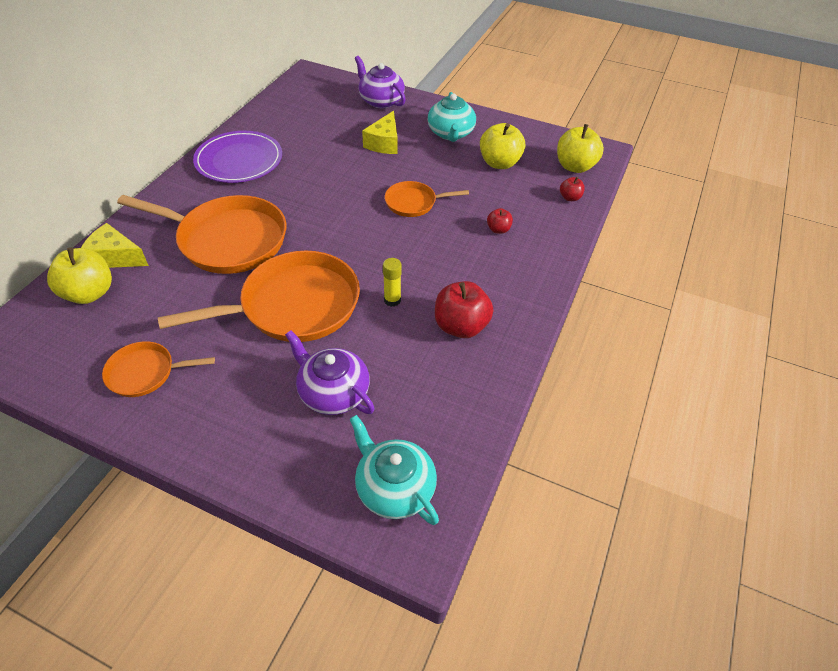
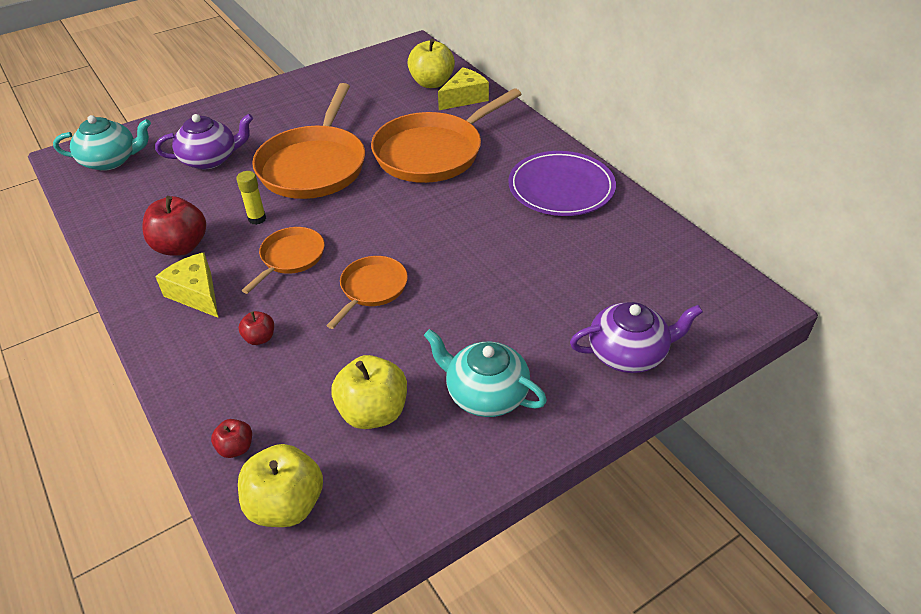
camera: 125 degrees right, 5 degrees down
(145, 373) = (325, 92): orange pan -> orange pan (290, 258)
(384, 143) = (512, 312): yellow cheese -> yellow cheese (196, 293)

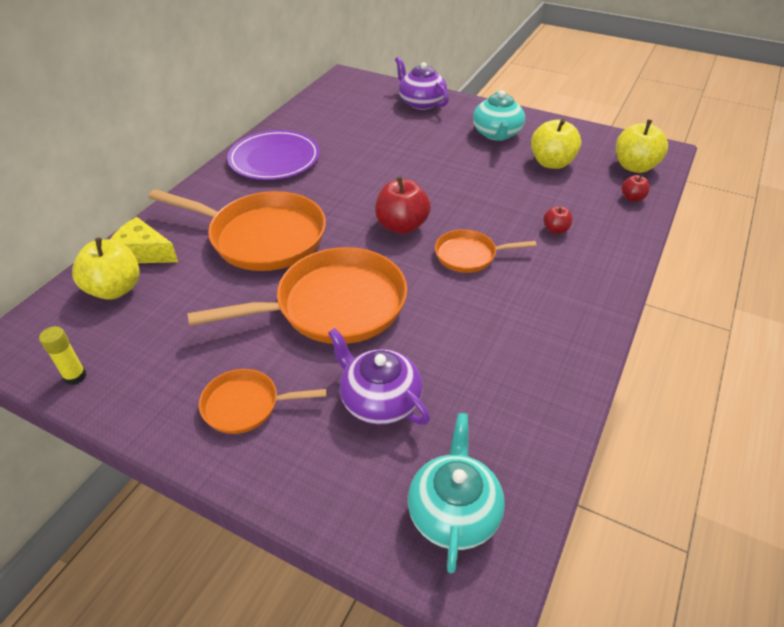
camera: 120 degrees left, 0 degrees up
(111, 160) = (454, 512): turquoise teapot -> turquoise teapot turned 45 degrees clockwise
(181, 246) = (521, 331): red apple -> red apple (402, 226)
(196, 293) = (556, 285): yellow cheese -> none
(257, 219) = (442, 301): yellow glue stick -> yellow glue stick (75, 376)
(372, 289) = (461, 202): orange pan -> orange pan (246, 405)

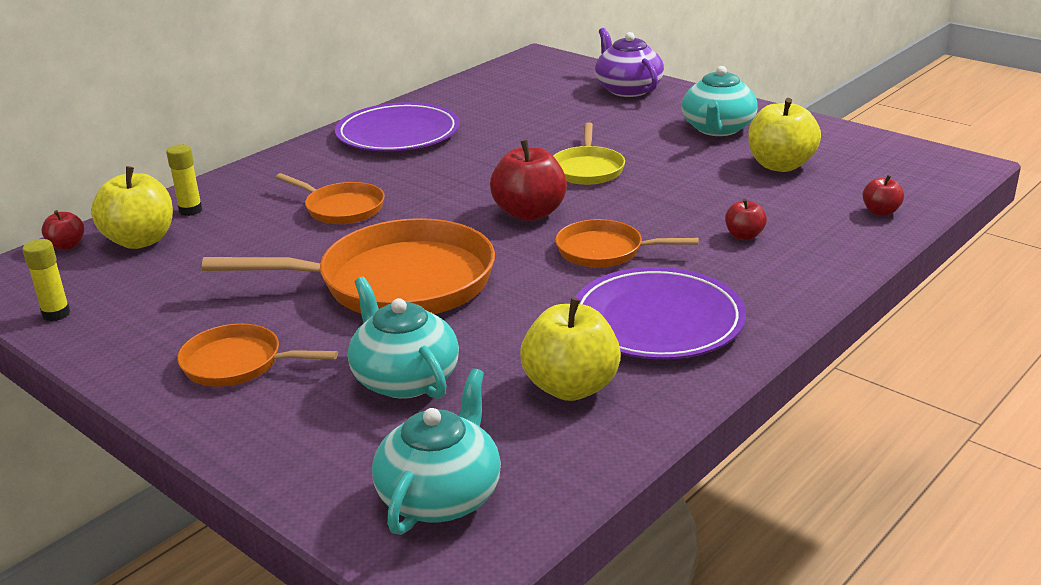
camera: 15 degrees right, 15 degrees down
(55, 302) = (67, 246): none -> red apple
(144, 253) = (190, 210): yellow cheese -> yellow glue stick
(262, 237) = (341, 208): orange pan -> orange pan, size x0.51
(379, 400) = (404, 379): purple teapot -> turquoise teapot
(425, 180) = (587, 169): none -> yellow pan
(532, 316) = (657, 320): none -> purple plate
(635, 166) = (905, 178): yellow apple -> yellow apple (571, 387)

